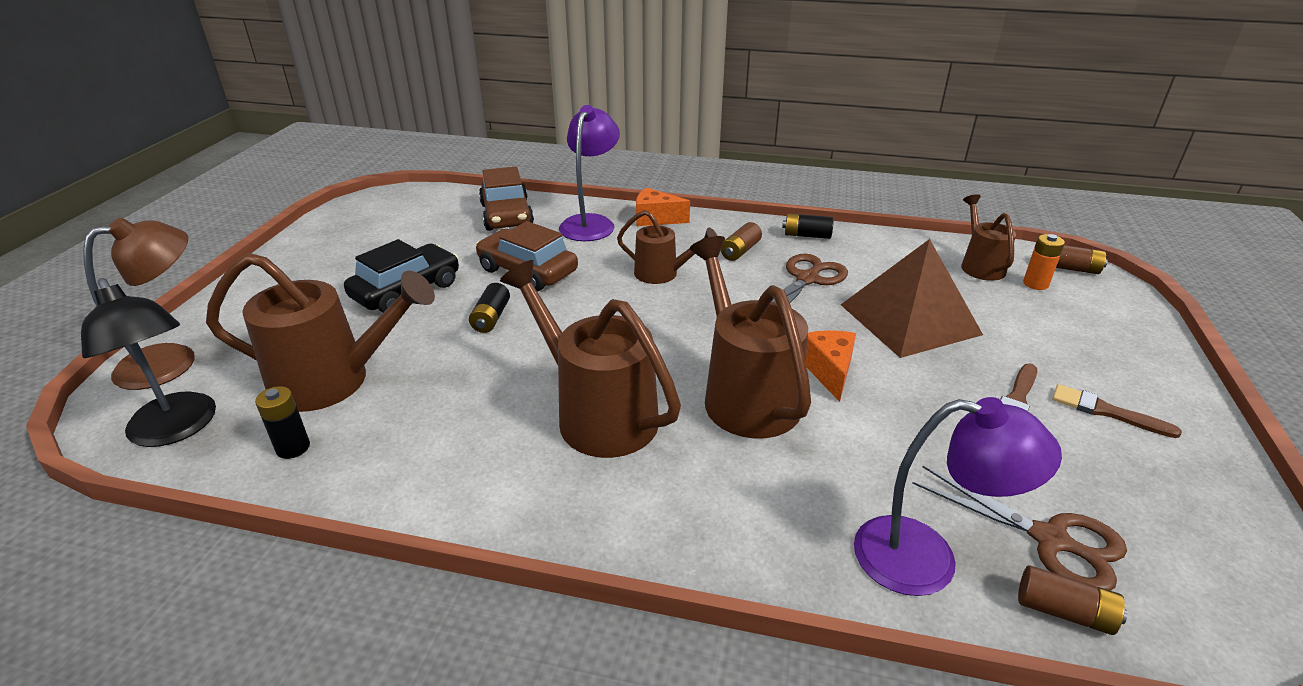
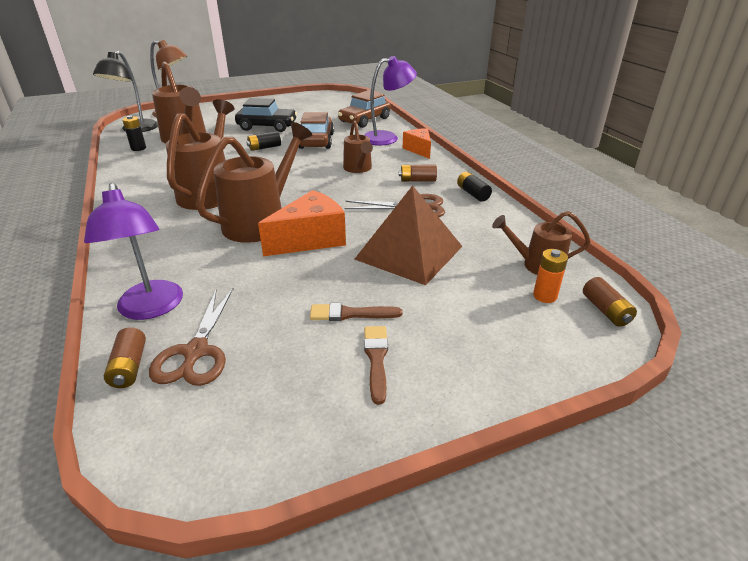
camera: 55 degrees right, 0 degrees up
(829, 371) = (310, 239): orange cheese -> orange cheese, size x1.57
(980, 265) = (536, 265): brown watering can -> brown watering can turned 135 degrees counterclockwise

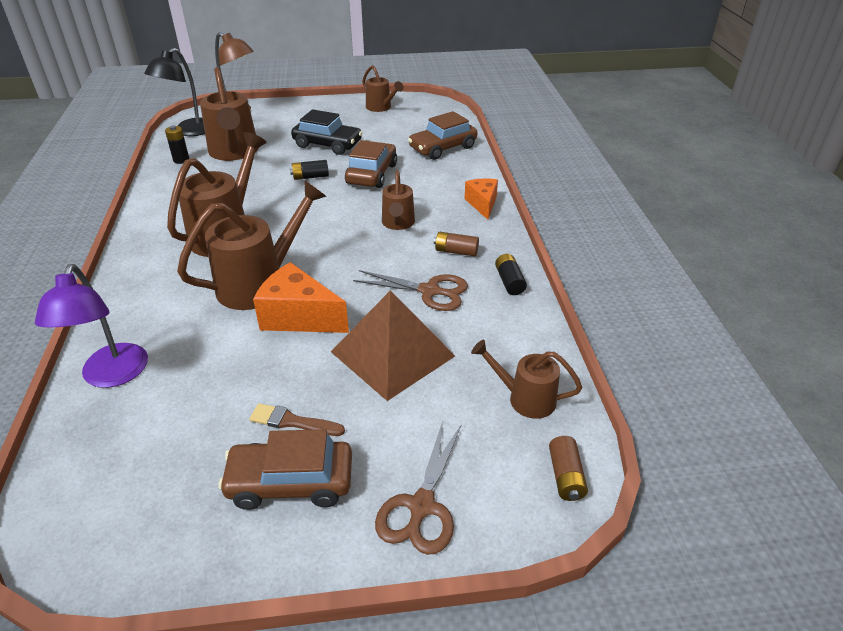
camera: 15 degrees right, 5 degrees up
(129, 367) = (68, 439): brown battery -> none
(196, 352) = (131, 435): brown scissors -> brown scissors (422, 506)
(298, 101) = (381, 108): none -> brown watering can
(310, 239) = (299, 317): orange cheese -> orange cheese turned 135 degrees counterclockwise
(376, 359) = (290, 482): brown brush -> brown car
(387, 138) = (455, 180): purple lamp -> none
(545, 296) = (508, 442): orange battery -> none

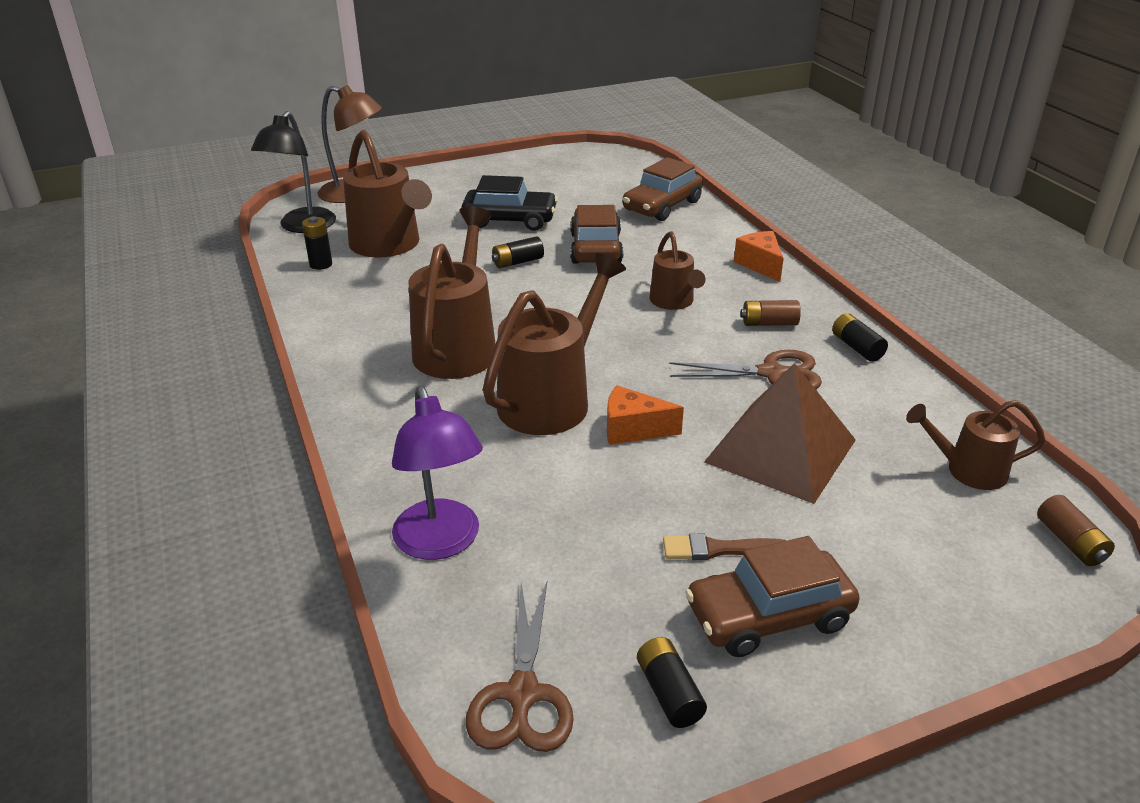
camera: 15 degrees left, 5 degrees down
(179, 524) = (669, 693): none -> black battery
(299, 317) = (633, 429): orange cheese -> orange cheese, size x0.64
(381, 108) = (546, 167): brown watering can -> none
(422, 506) = (939, 607): brown scissors -> brown scissors (522, 694)

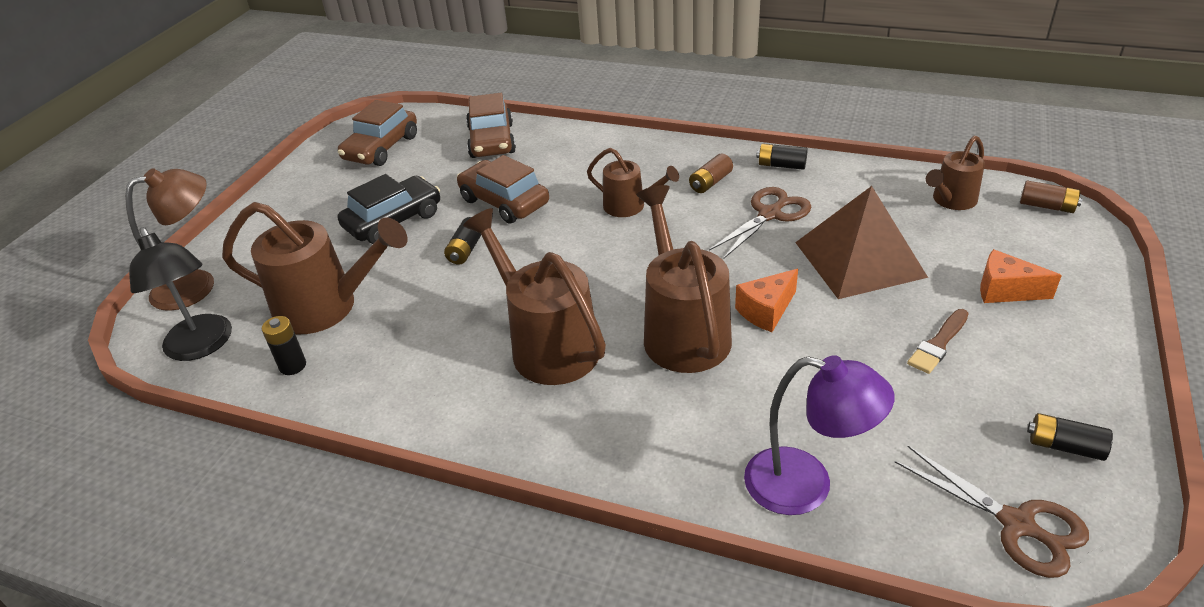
camera: 45 degrees left, 5 degrees up
(760, 265) = (634, 145): orange cheese -> orange cheese (1005, 290)
(769, 616) = (1022, 359): brown car -> brown car (381, 148)

